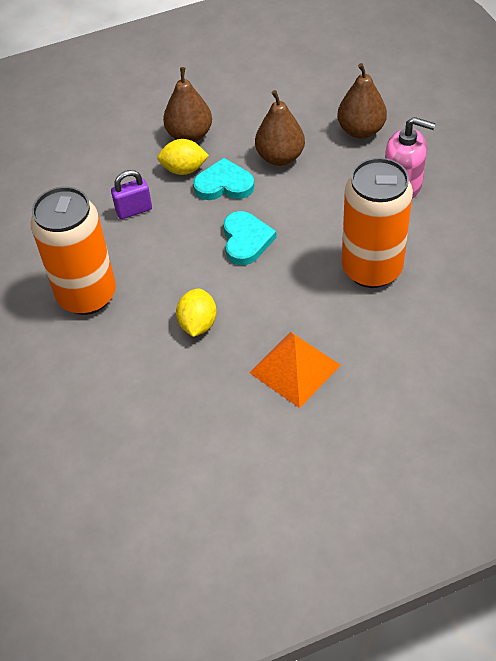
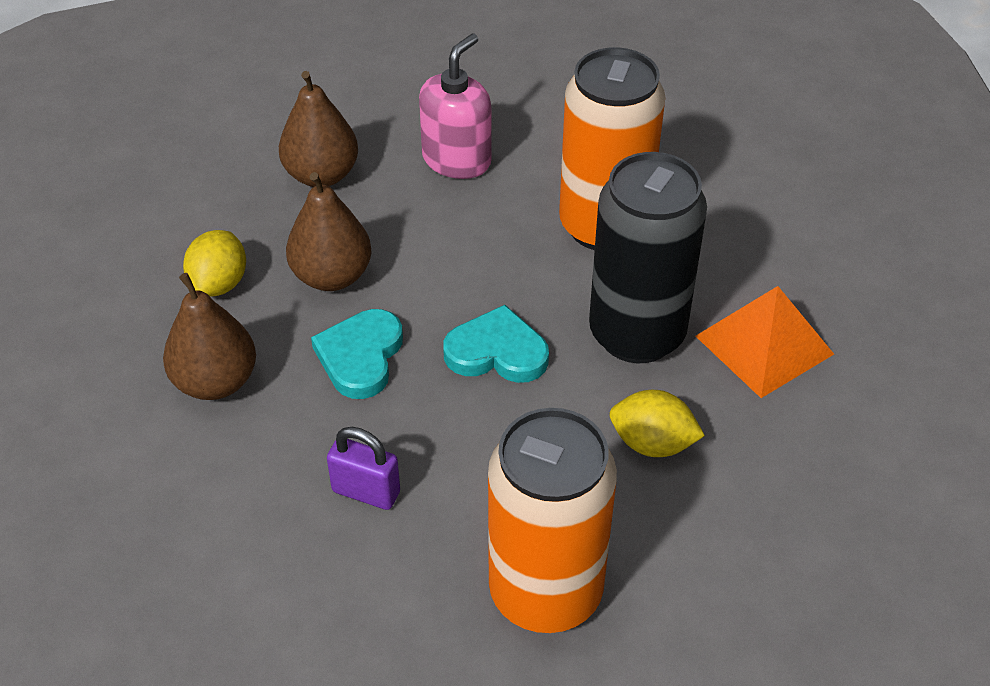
camera: 80 degrees left, 5 degrees down
(134, 210) = (366, 492): purple padlock -> purple padlock turned 60 degrees counterclockwise
(184, 169) = (298, 404): yellow lemon -> yellow lemon (219, 283)
(282, 302) = (637, 334): none -> black can

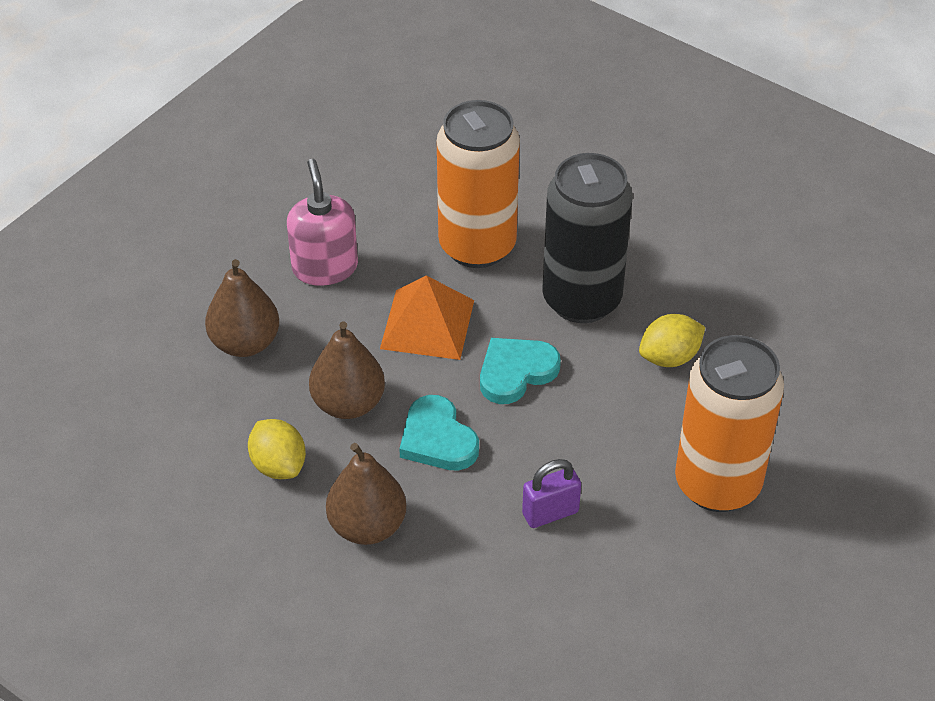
camera: 45 degrees left, 0 degrees up
(764, 345) = (658, 253): orange pyramid -> orange pyramid (427, 324)

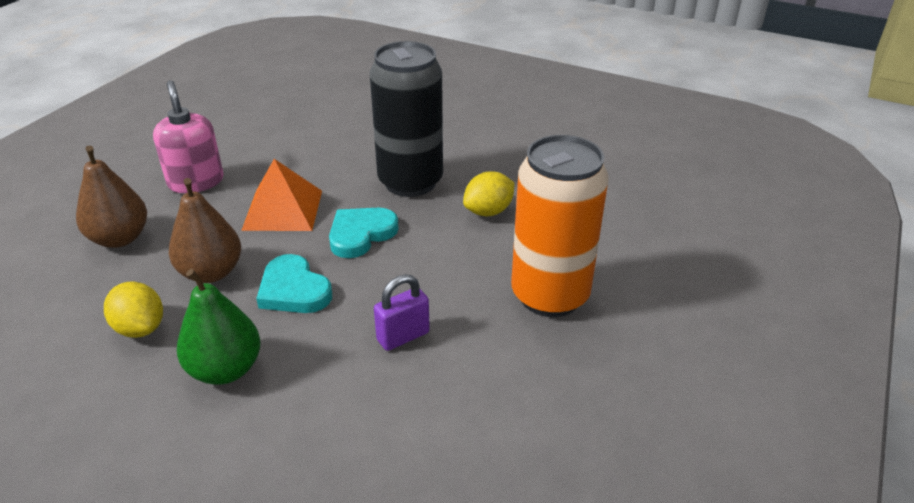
camera: 10 degrees left, 10 degrees down
(367, 526) = (225, 369): brown pear -> green pear
(477, 246) = (322, 157): orange can -> none

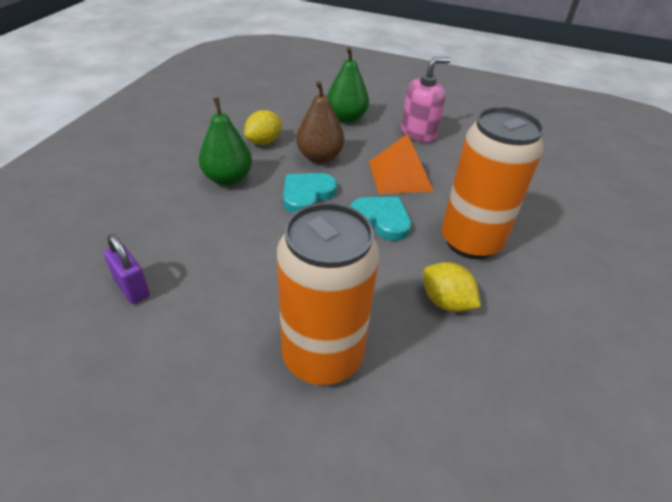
camera: 80 degrees right, 5 degrees up
(120, 238) = (346, 118): brown pear -> green pear
(403, 336) = (260, 256): purple padlock -> purple padlock (132, 288)
(410, 182) = (470, 241): black can -> orange can

